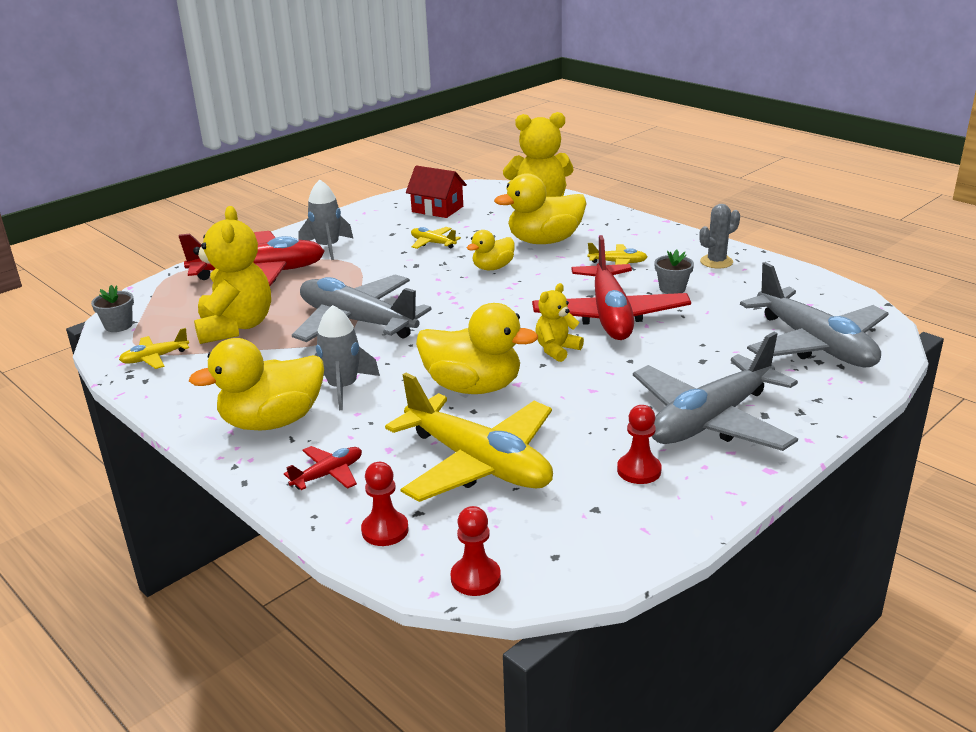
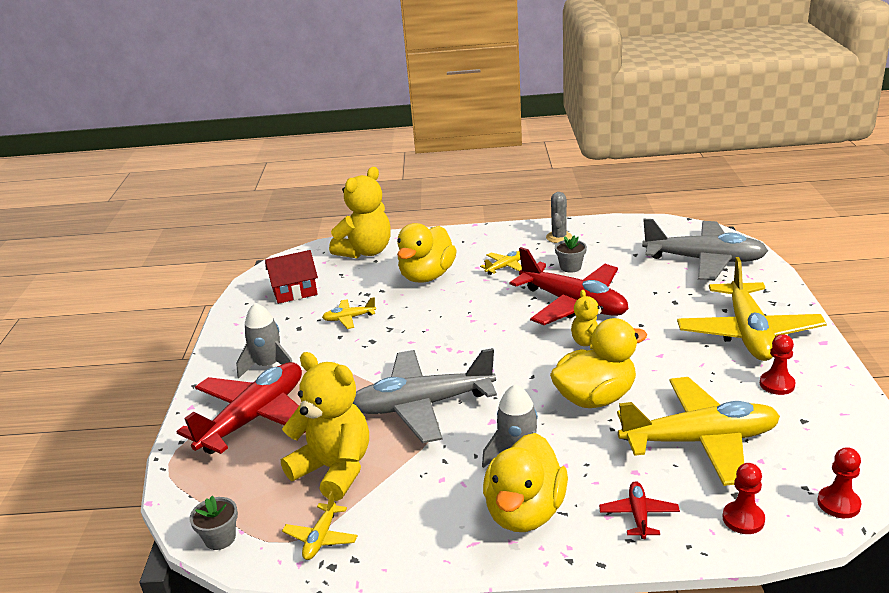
camera: 45 degrees left, 0 degrees up
(493, 268) = (432, 313): yellow duck -> none
(711, 420) = (748, 333): grey plane -> yellow plane

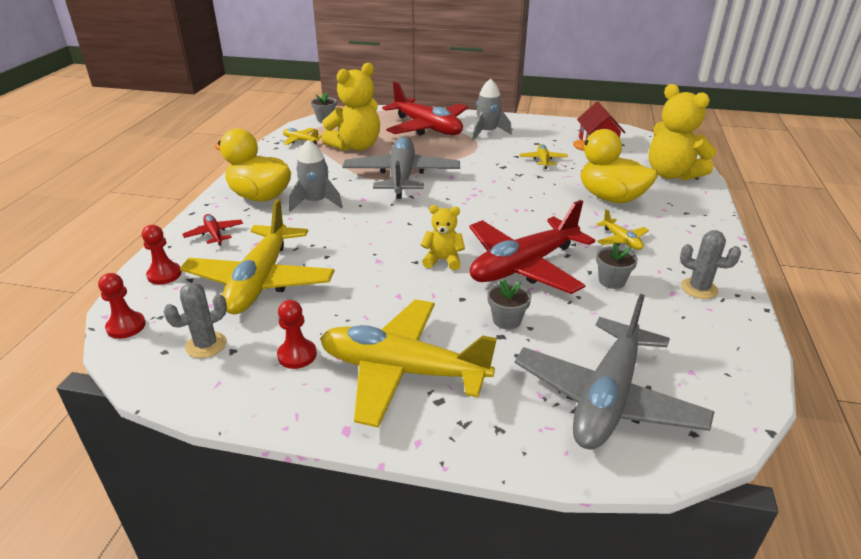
camera: 100 degrees right, 5 degrees up
(595, 398) = (357, 245): yellow duck -> none
(638, 515) = (214, 234): red plane -> red plane turned 135 degrees counterclockwise
(654, 302) = (507, 320): none -> grey flower pot
(812, 438) = (206, 345): none -> grey cactus

